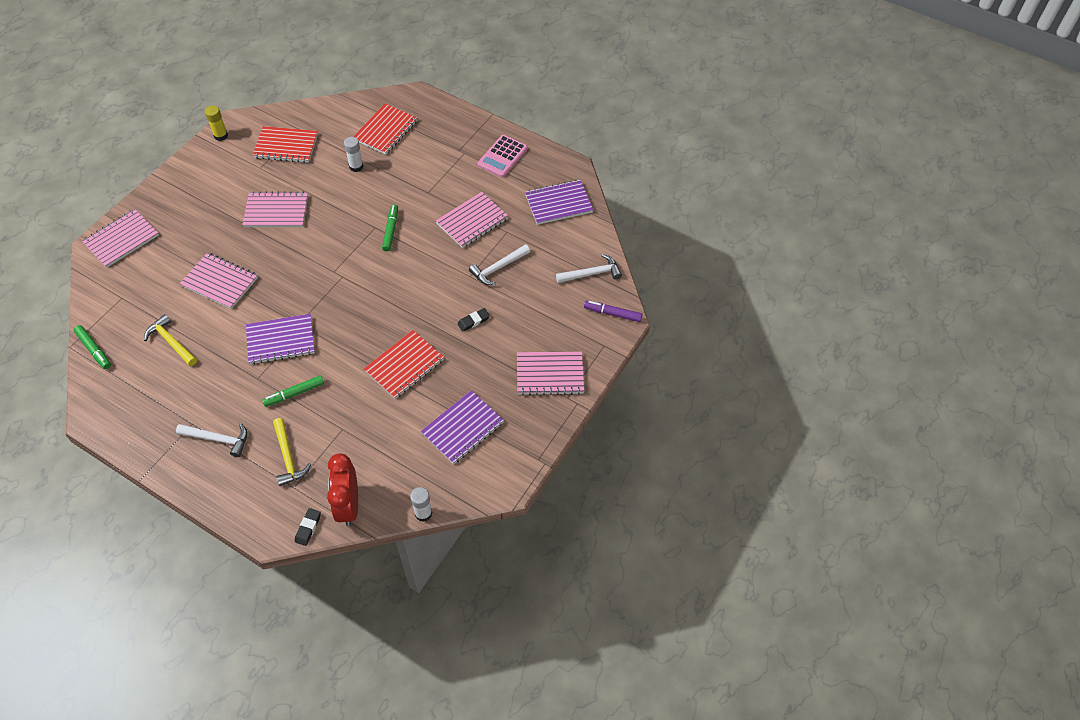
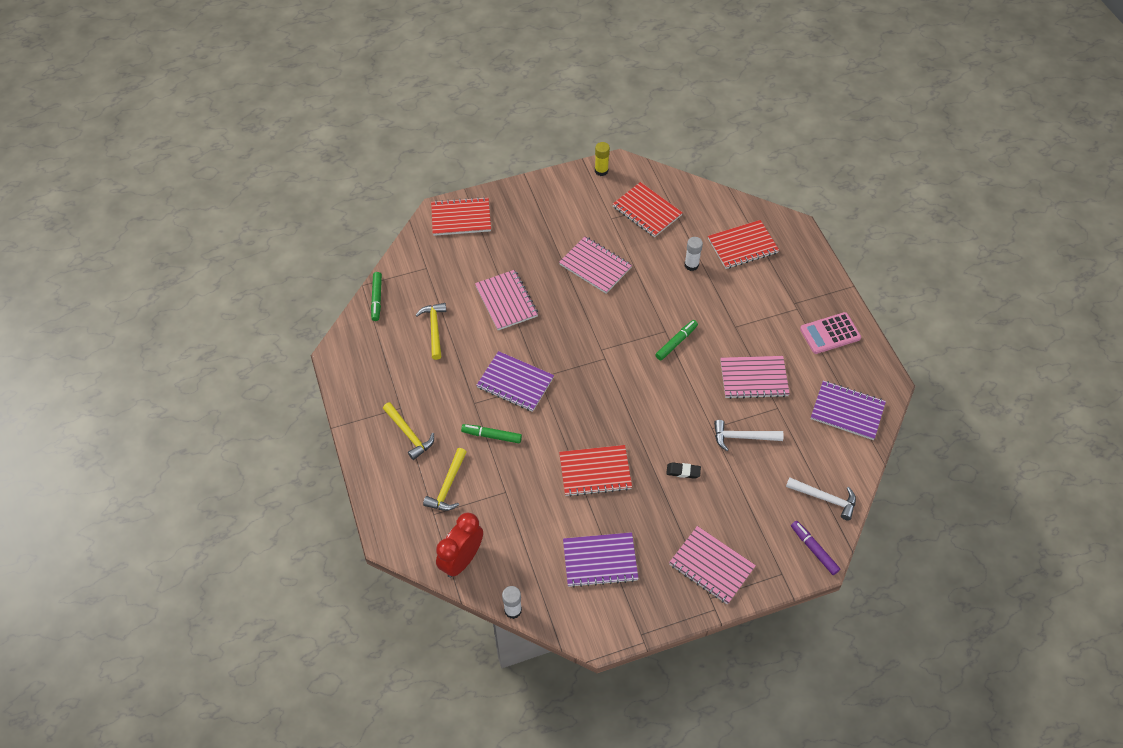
camera: 40 degrees right, 0 degrees up
(121, 239) = (461, 218): pink notebook -> red notebook
(218, 439) = (409, 434): white hammer -> yellow hammer
(308, 528) = (419, 556): black eraser -> none

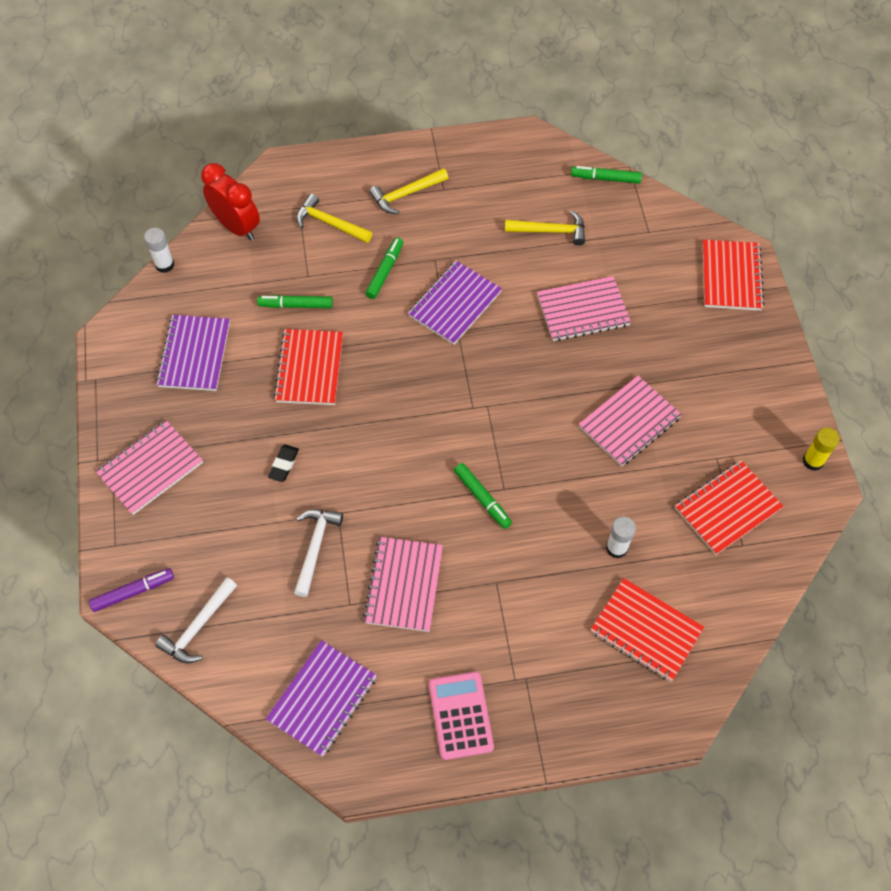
camera: 100 degrees right, 5 degrees up
(537, 494) = (296, 305): none -> green marker
(742, 246) = (646, 630): red notebook -> red notebook turned 45 degrees counterclockwise

